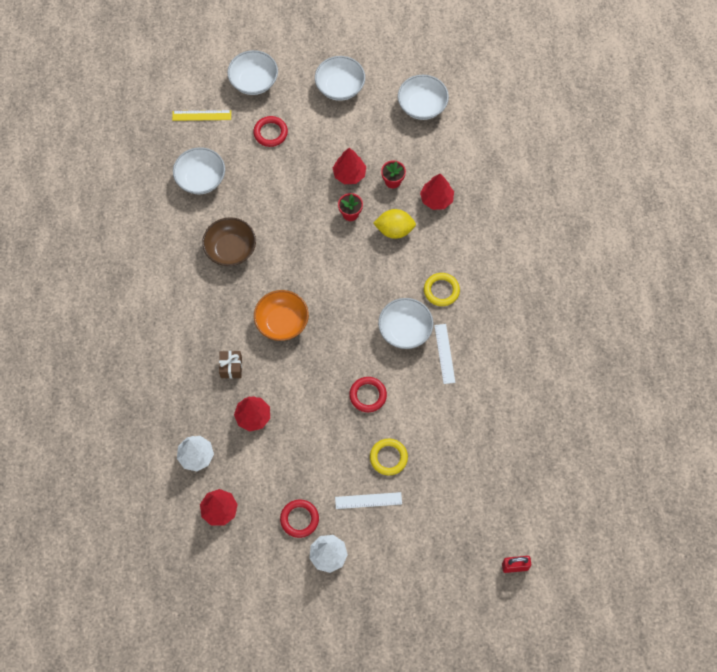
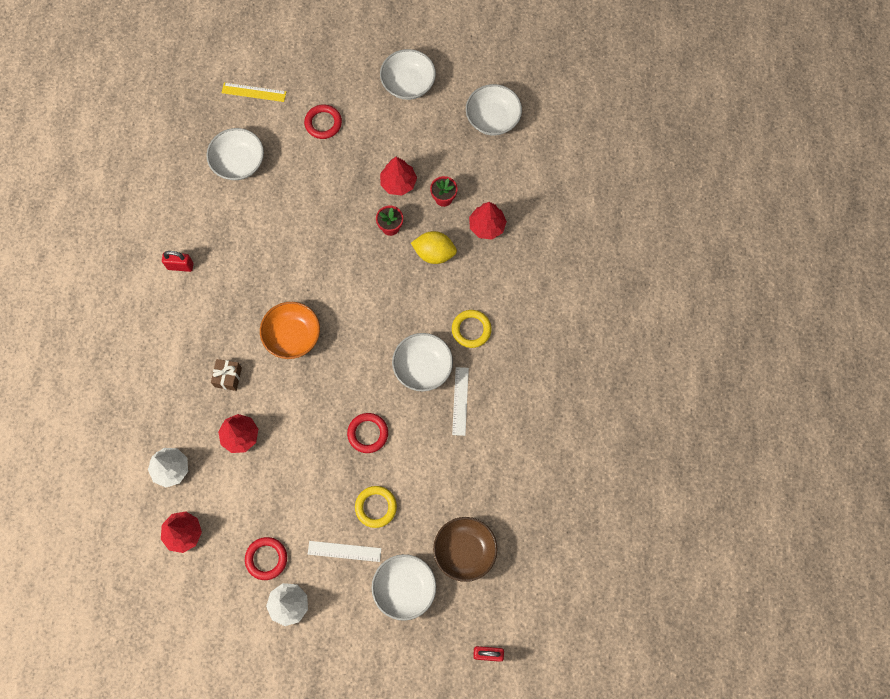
camera: 10 degrees right, 5 degrees up
(167, 277) = (180, 266): none -> red padlock
(230, 249) = (254, 246): brown bowl -> brown bowl (464, 551)
(254, 81) = (317, 63): white bowl -> white bowl (404, 588)

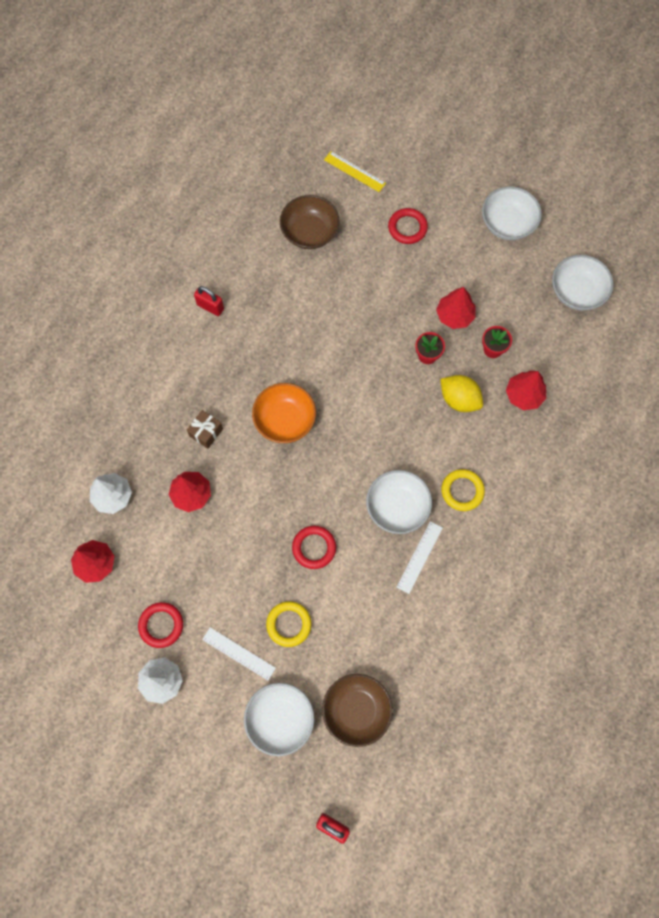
camera: 25 degrees right, 0 degrees up
(238, 162) = (310, 232): white bowl -> brown bowl

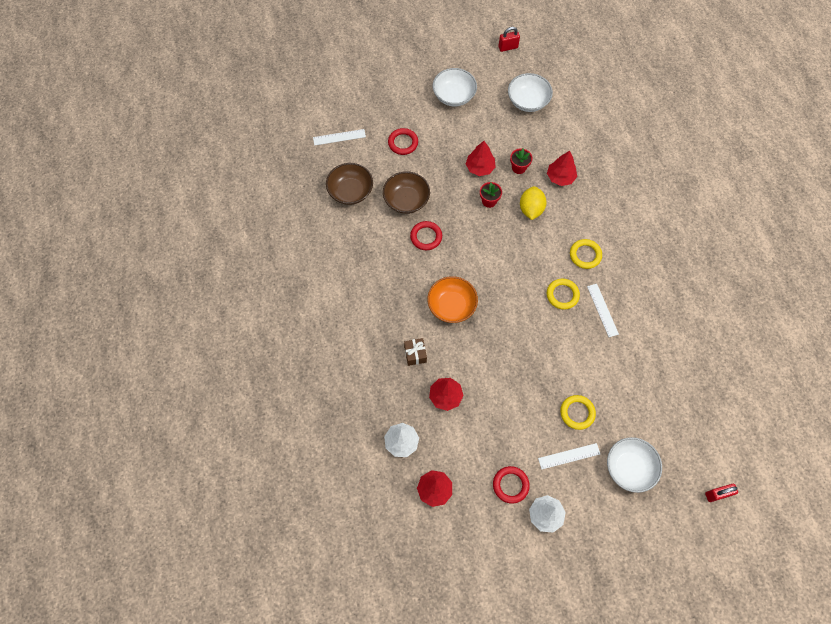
camera: 45 degrees left, 5 degrees down
(210, 307) = (339, 283): red padlock -> red padlock (508, 47)
(314, 548) = (544, 359): red ring -> red ring (426, 237)
(354, 171) = (339, 137): yellow ruler -> white ruler
(356, 710) = (661, 421): brown bowl -> brown bowl (406, 200)
(397, 507) = (562, 295): white bowl -> yellow ring
(459, 399) = (531, 209): yellow lemon -> yellow lemon turned 75 degrees counterclockwise

